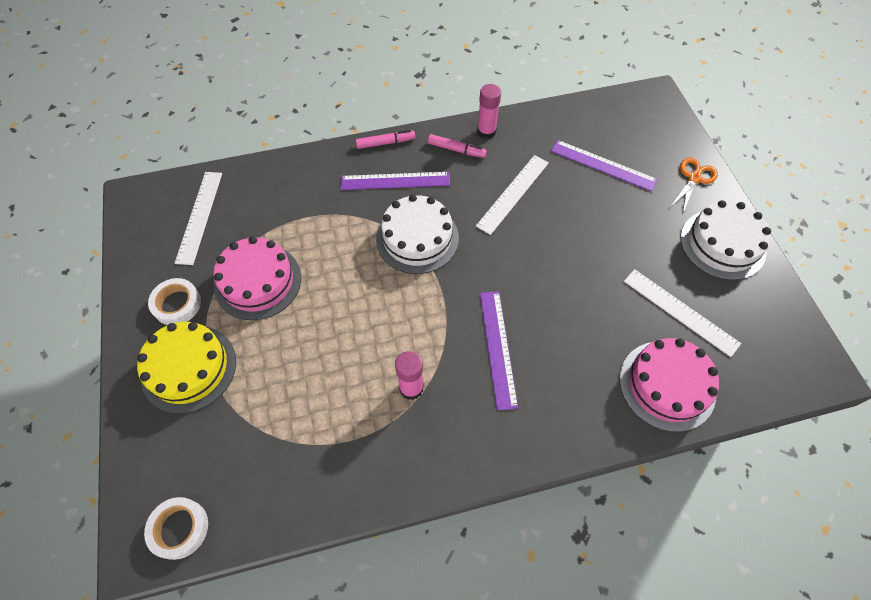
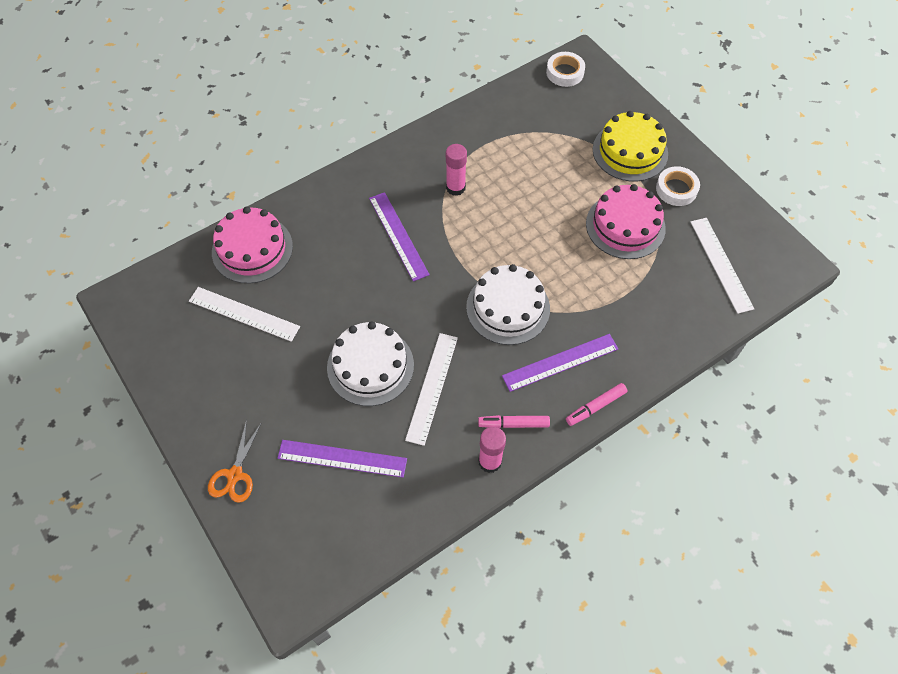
camera: 160 degrees right, 0 degrees up
(722, 244) = (203, 398): white cake -> white cake (370, 366)

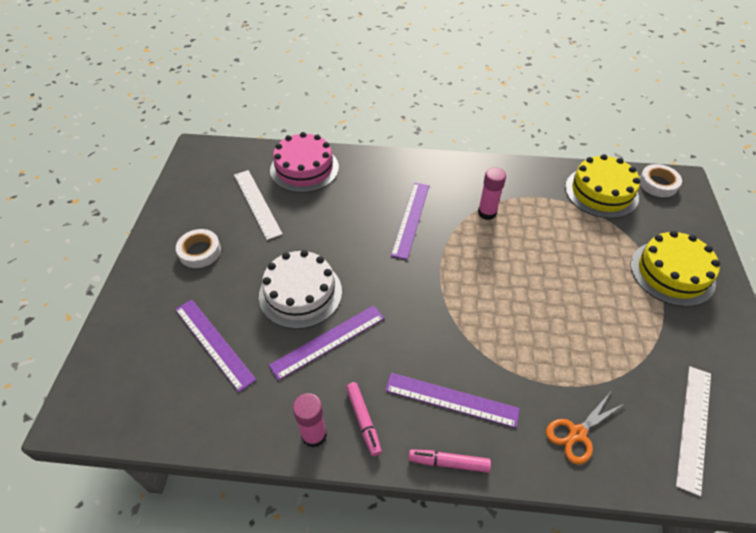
camera: 40 degrees right, 10 degrees down
(235, 475) = (140, 300): orange scissors -> orange scissors (577, 433)
(432, 387) = (328, 341): white ruler -> purple ruler
(508, 308) = (446, 324): white cake -> none
(514, 424) = (363, 420): pink marker -> pink marker turned 150 degrees counterclockwise
(528, 108) = (601, 192): none -> yellow cake
(625, 226) = (615, 329): pink cake -> none
(676, 189) = (696, 330): white tape -> white tape (200, 251)

